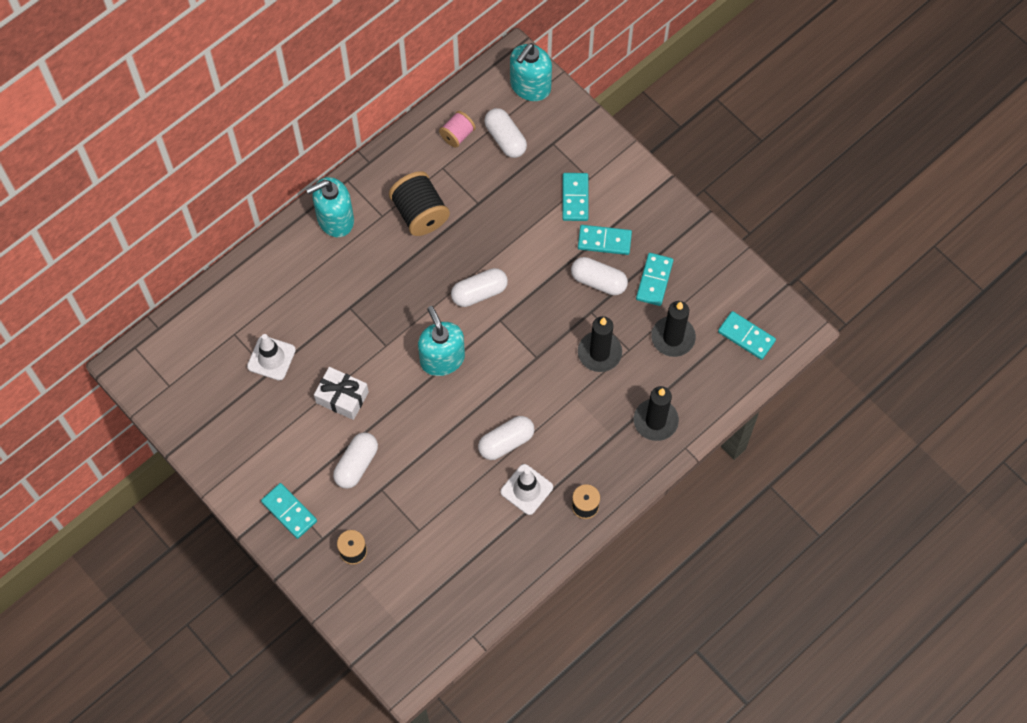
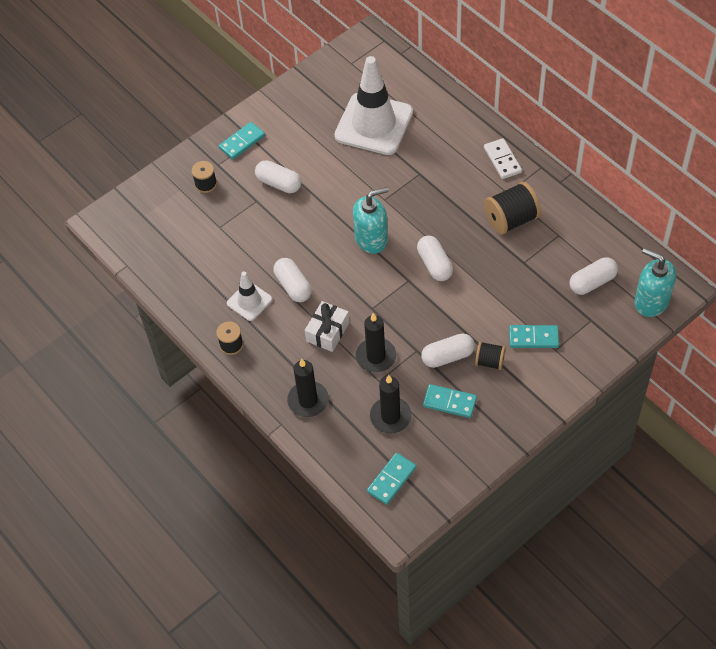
camera: 95 degrees right, 10 degrees down
(271, 358) = (374, 124): white traffic cone -> white traffic cone, size x2.01
(335, 219) = (502, 160): turquoise soap dispenser -> white domino
(342, 397) = (338, 171): white gift -> white gift (327, 332)
(457, 135) = (593, 245): pink spool -> none
(598, 281) = (447, 356): white capsule -> white capsule turned 45 degrees clockwise
(604, 241) = (489, 361): turquoise domino -> black spool

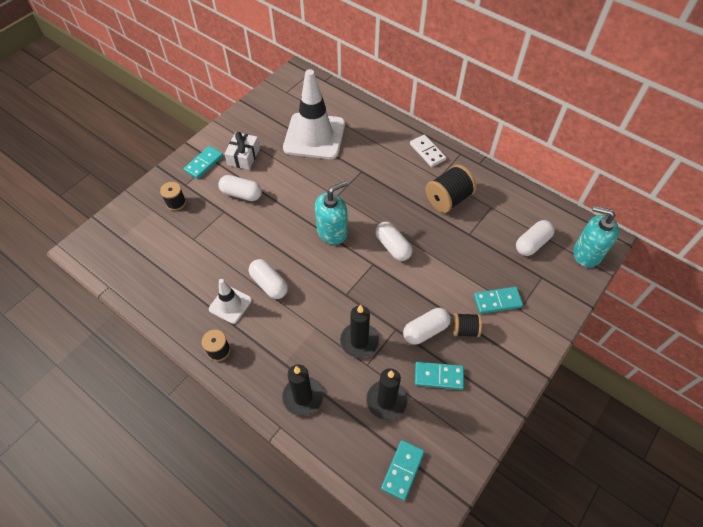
camera: 15 degrees left, 0 degrees up
(327, 332) = (309, 323): white gift -> white gift (243, 156)

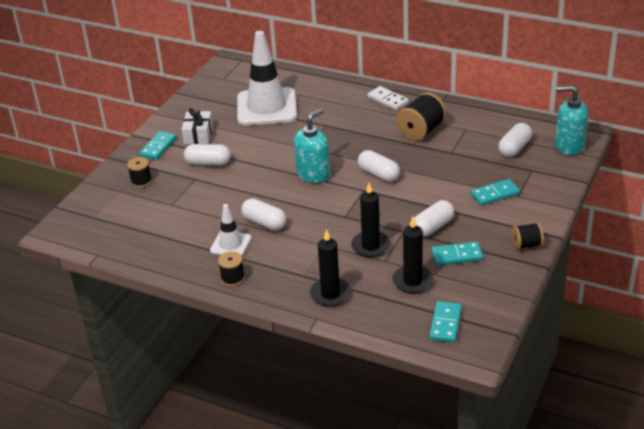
camera: 10 degrees left, 20 degrees down
(465, 330) = (470, 219): black spool -> black spool (526, 245)

